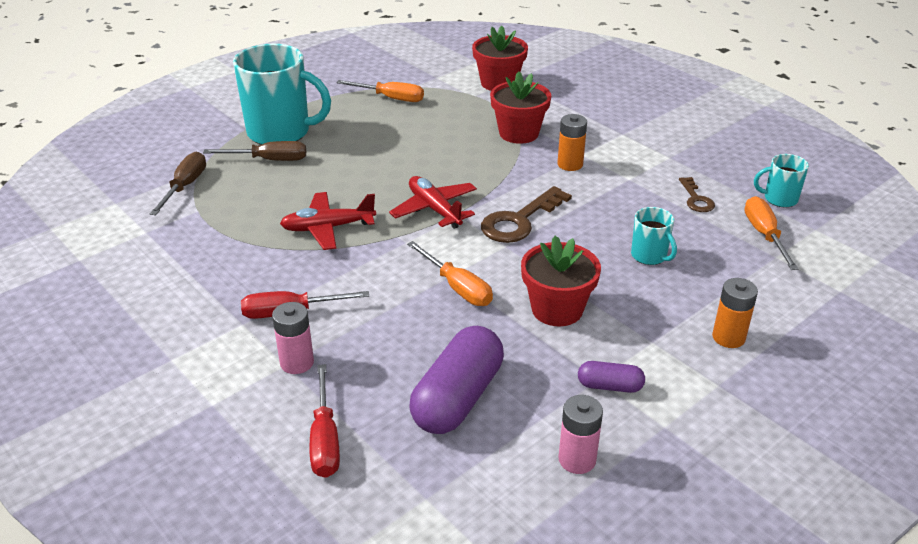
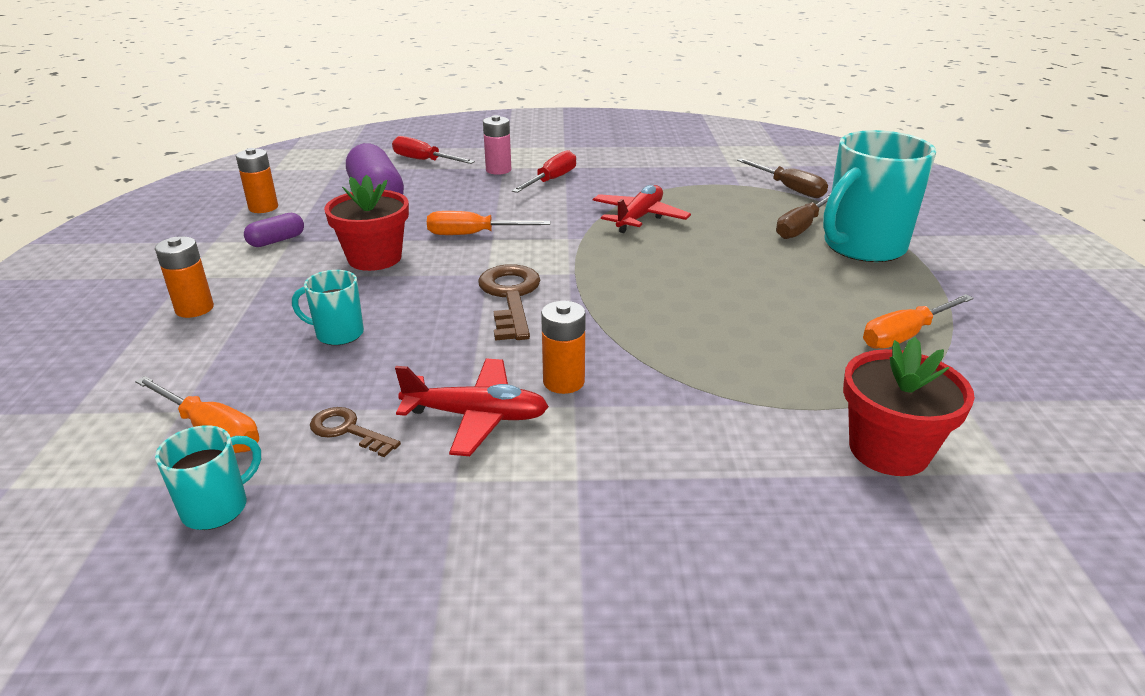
camera: 130 degrees right, 5 degrees down
(434, 209) = (597, 266): red plane -> red plane (476, 416)
(519, 133) = (692, 385): red flower pot -> none
(577, 459) = (263, 207): pink battery -> orange battery

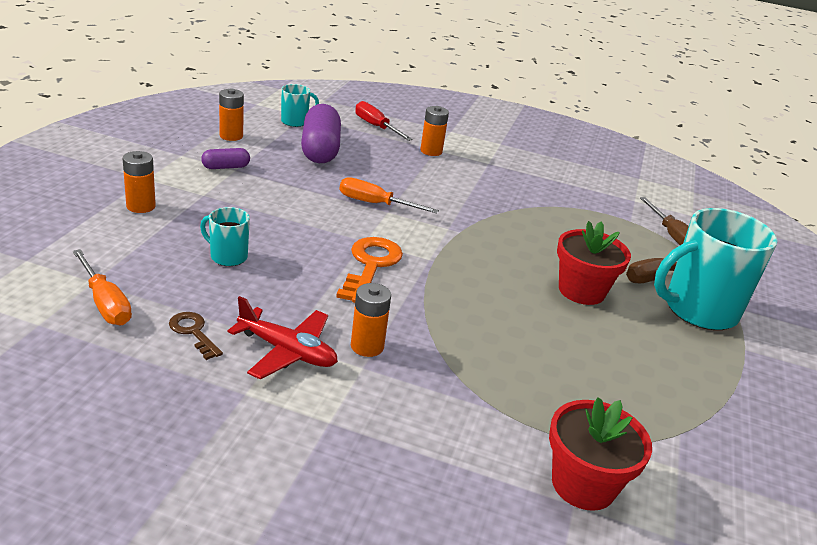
camera: 15 degrees right, 0 degrees up
(217, 508) = (81, 358): turquoise mug -> turquoise mug (295, 122)
(374, 258) = (288, 202): red flower pot -> red flower pot (581, 291)
(498, 170) = (431, 151): pink battery -> orange battery
(510, 297) = (370, 265): brown key -> orange key
(551, 180) = (469, 172): red screwdriver -> none
(639, 217) = (520, 227): red plane -> none
(905, 335) = (673, 399): orange screwdriver -> none

